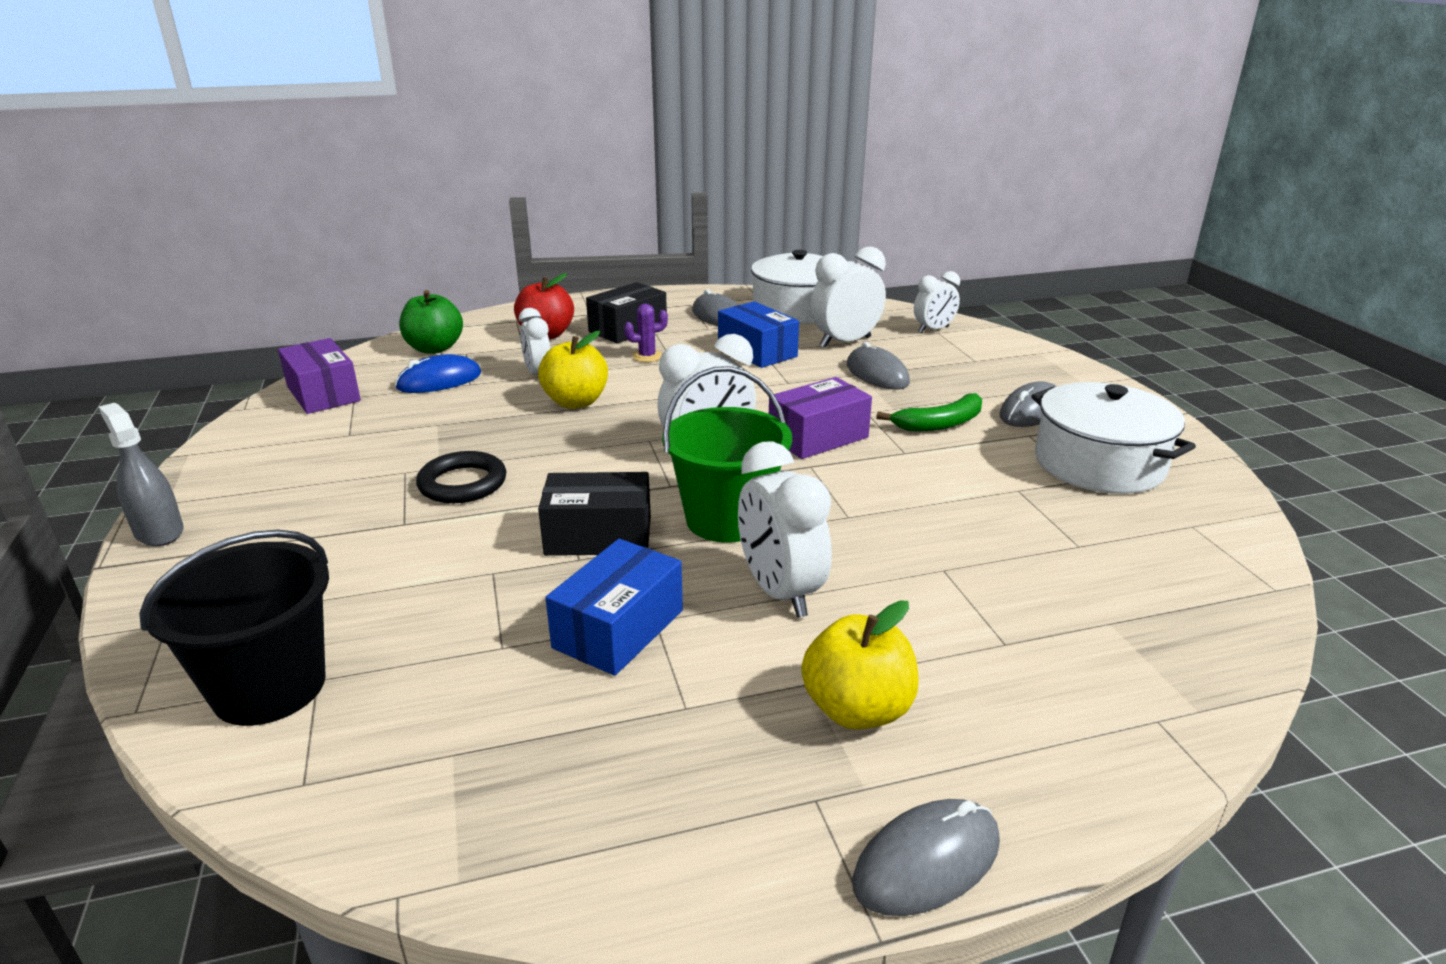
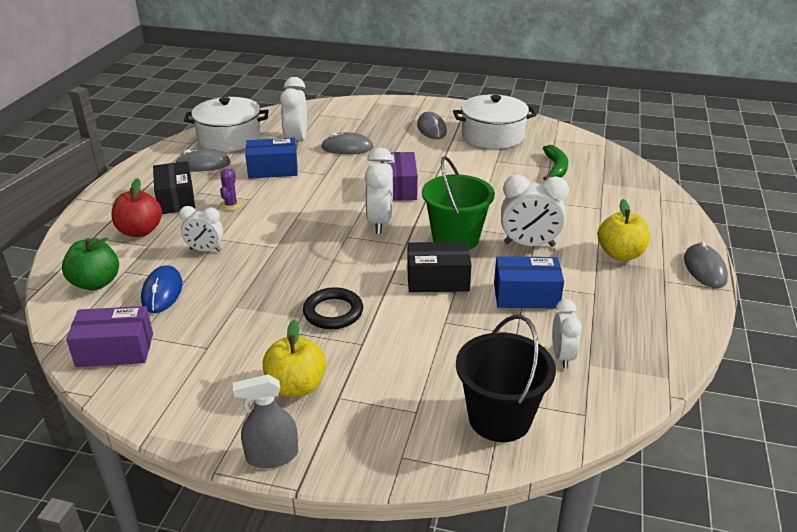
camera: 60 degrees left, 5 degrees up
(576, 402) = (267, 247): yellow apple -> yellow apple (296, 386)
(598, 536) = (438, 280): black box -> black box turned 60 degrees clockwise
(618, 629) = (526, 295): blue box -> blue box turned 60 degrees counterclockwise
(933, 330) = (314, 114): white clock -> white clock (562, 356)
(940, 424) = (419, 153): green banana -> green banana (555, 168)

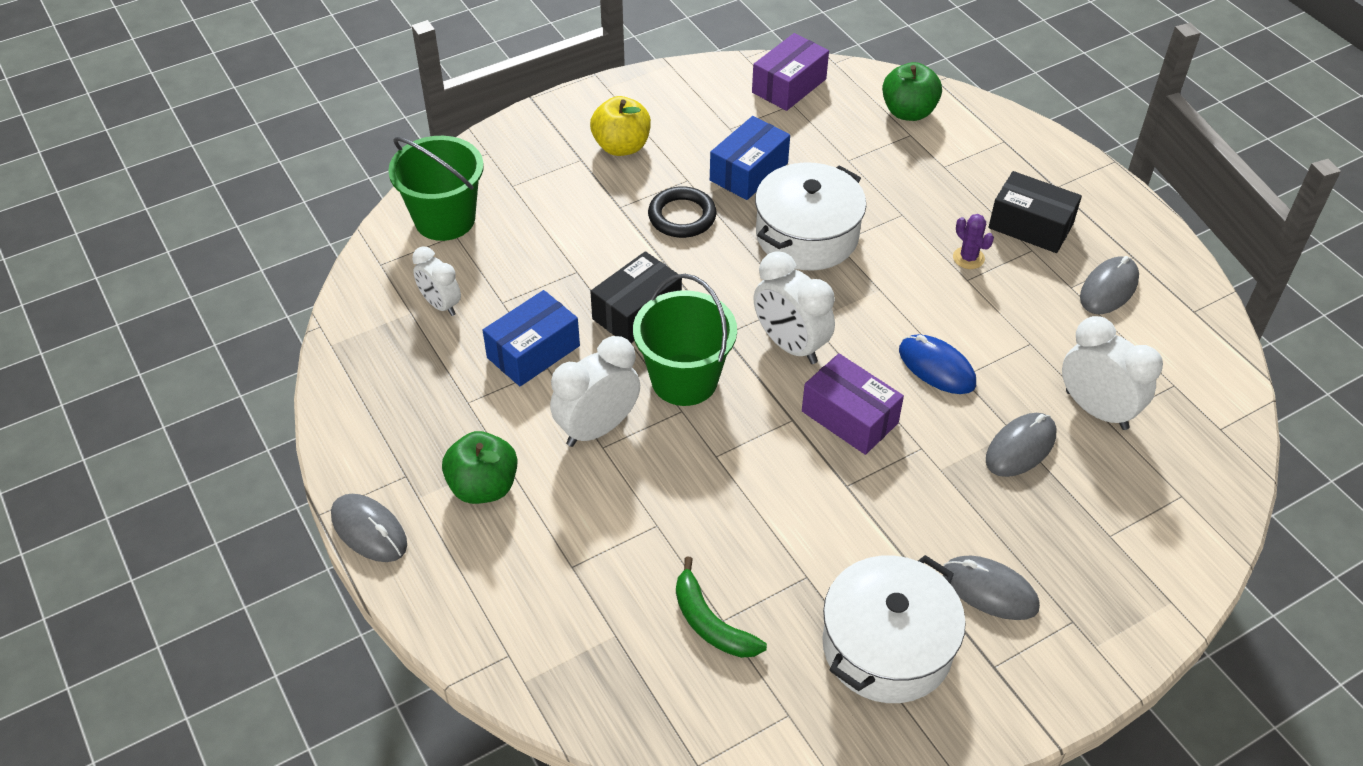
camera: 135 degrees right, 15 degrees up
(140, 231) = (981, 173): red apple -> none
(162, 292) = (844, 140): blue mouse -> blue mouse (936, 367)
(205, 250) = (889, 196): white clock -> none
(229, 138) = (1176, 352): white pot -> white pot (807, 235)
(272, 455) = (573, 102): grey spray bottle -> none
(273, 169) = (1028, 339): blue box -> blue box (748, 172)
(499, 418) = (445, 219): black bucket -> green bucket
(620, 254) = (483, 487): yellow apple -> green apple

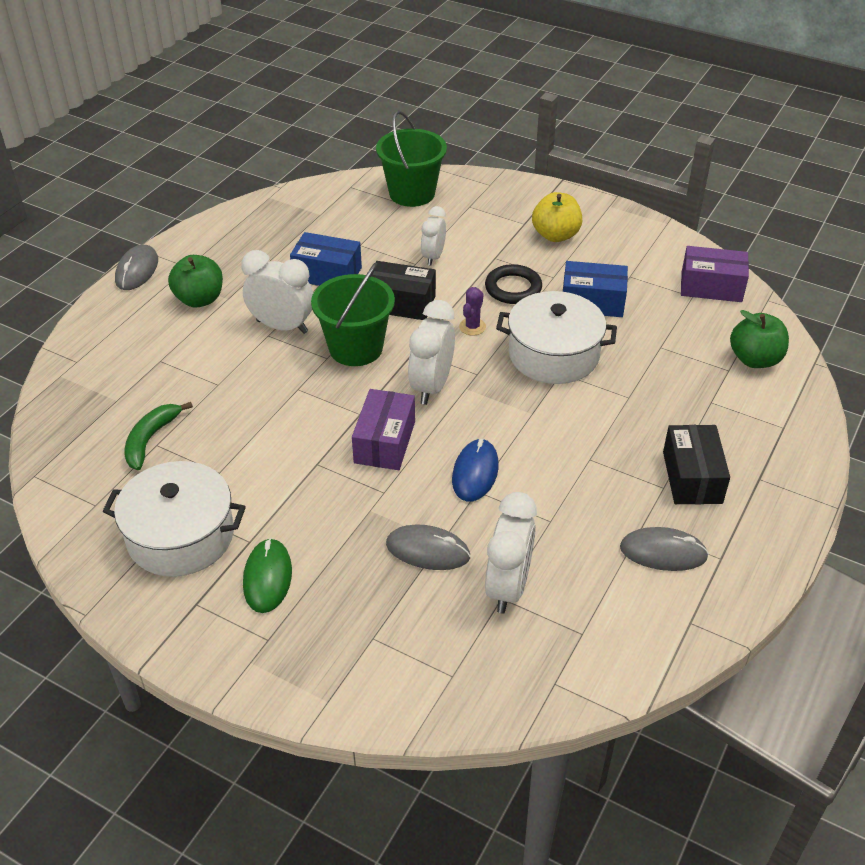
camera: 60 degrees right, 5 degrees down
(440, 305) = (336, 222): white clock -> white clock (433, 257)
(968, 258) = (615, 451): purple cactus -> purple cactus (472, 327)
(989, 590) = (267, 578): grey mouse -> green mouse

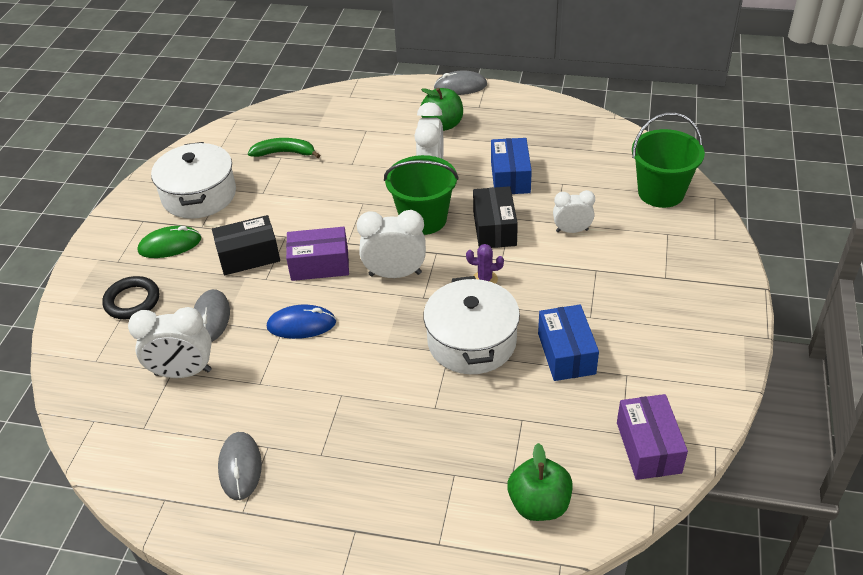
camera: 75 degrees right, 0 degrees up
(513, 288) = (555, 293): black ring -> black ring (132, 301)
(555, 235) = (660, 304): yellow apple -> none
(692, 477) = (340, 474): black box -> black box (249, 256)

